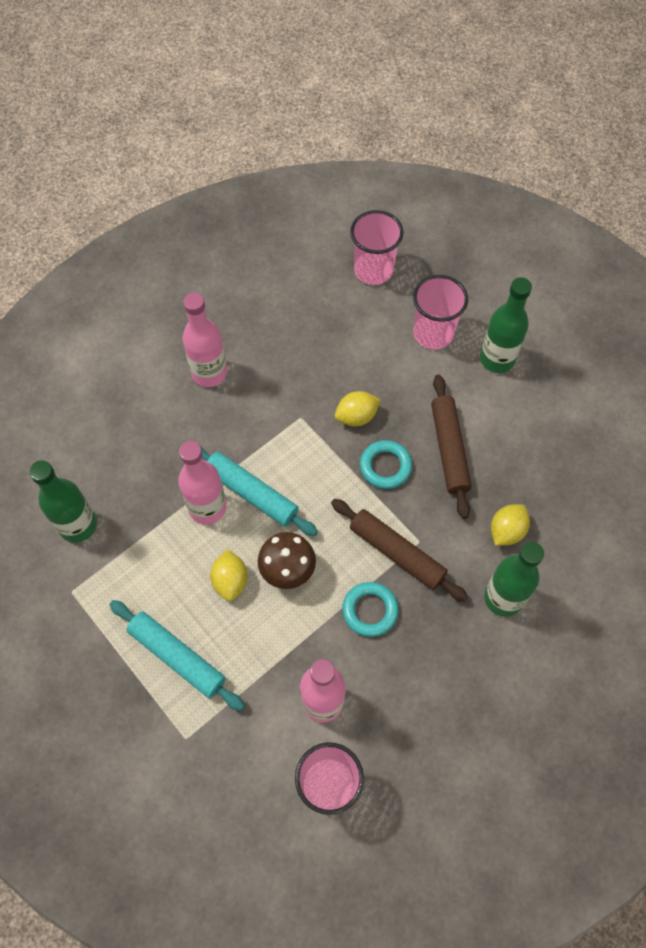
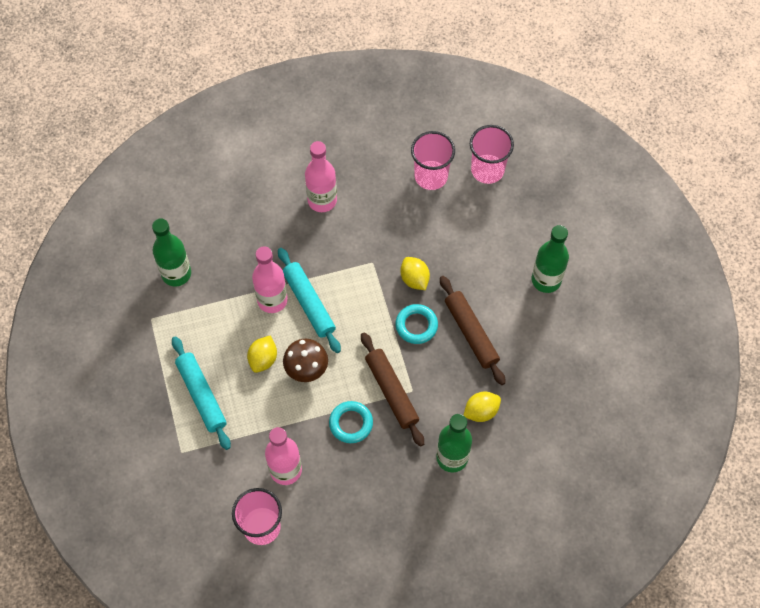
camera: 25 degrees right, 0 degrees up
(356, 416) = (414, 279): yellow lemon -> yellow lemon turned 60 degrees clockwise
(433, 333) = (507, 239): pink cup -> pink cup (431, 176)
(449, 449) = (471, 333): brown rolling pin -> brown rolling pin turned 45 degrees counterclockwise

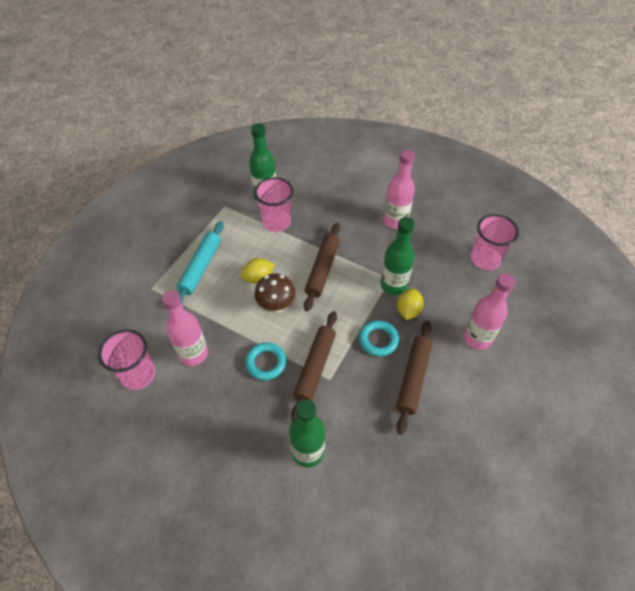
camera: 45 degrees right, 10 degrees down
(272, 300) = (302, 250): pink bottle -> pink bottle (477, 338)
(309, 303) = (322, 269): turquoise rolling pin -> brown rolling pin
(481, 411) = (364, 439): yellow lemon -> none
(487, 170) = (532, 285): pink cup -> pink cup (276, 222)
(546, 280) = (510, 390): green bottle -> green bottle (393, 285)

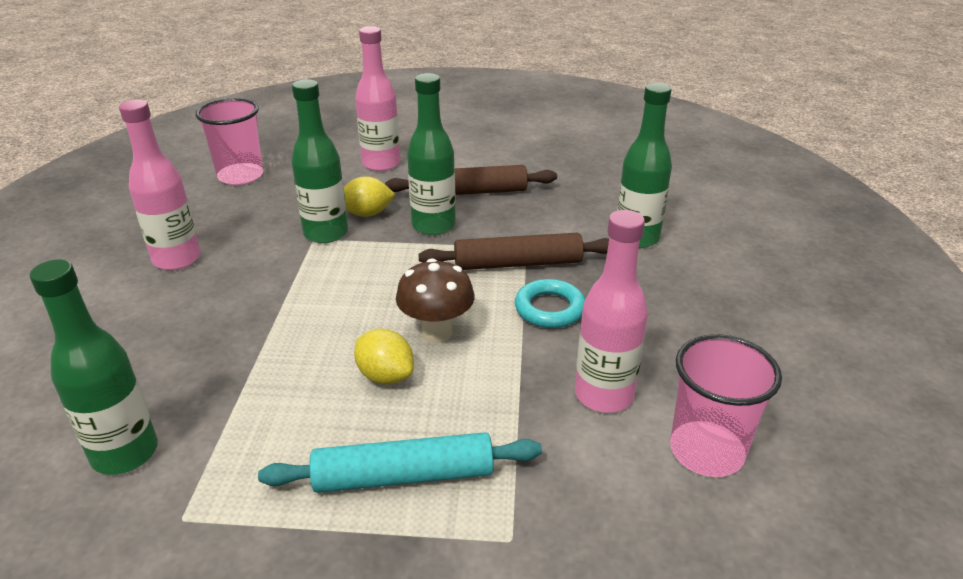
camera: 115 degrees left, 20 degrees down
(276, 222) = (218, 403): pink cup -> none
(322, 269) = (326, 306): brown rolling pin -> none
(378, 340) = (433, 225): turquoise ring -> green bottle

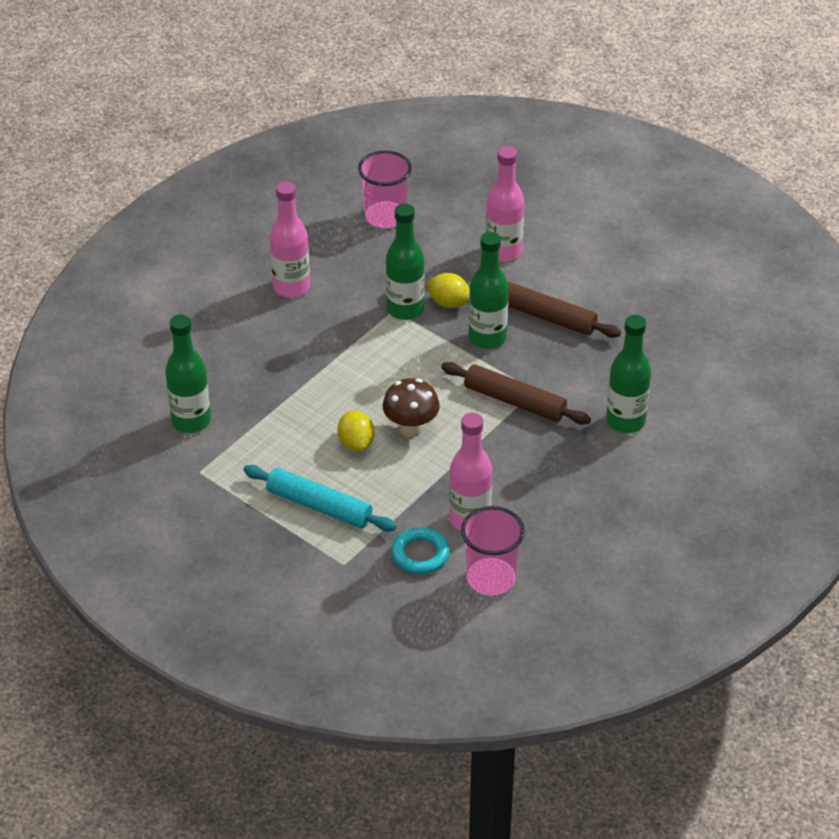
camera: 35 degrees right, 10 degrees up
(549, 309) = (499, 447): turquoise ring -> turquoise ring (420, 554)

